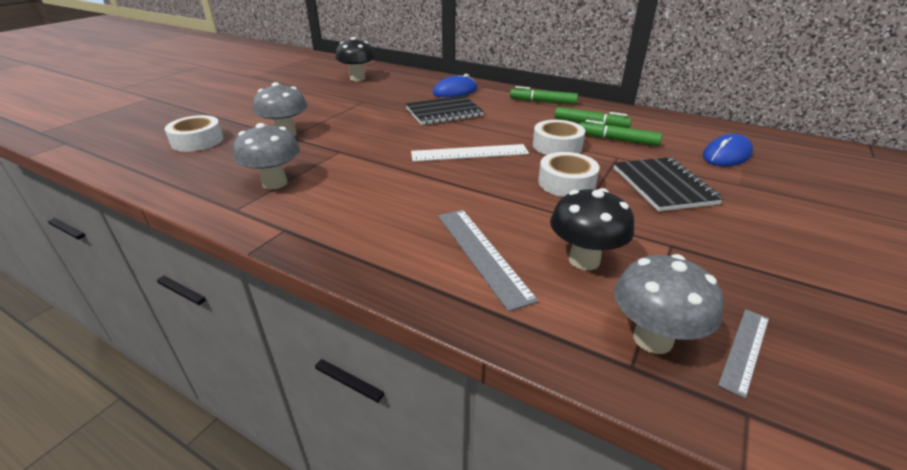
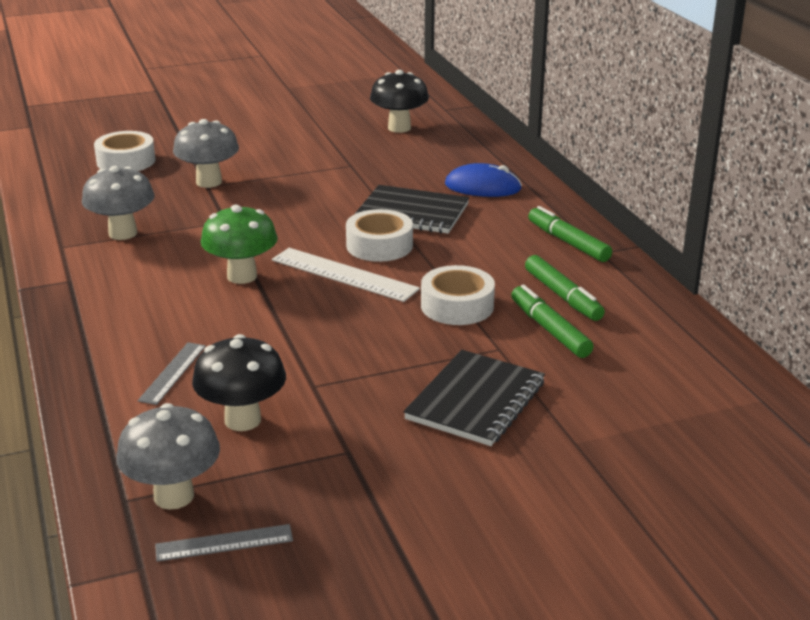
camera: 40 degrees right, 5 degrees down
(411, 177) = (242, 276): none -> green mushroom
(482, 254) = (173, 373): grey ruler -> grey ruler, size x0.60
(566, 183) = (377, 349): white tape -> white tape (379, 245)
(726, 155) = (650, 408): blue mouse -> none

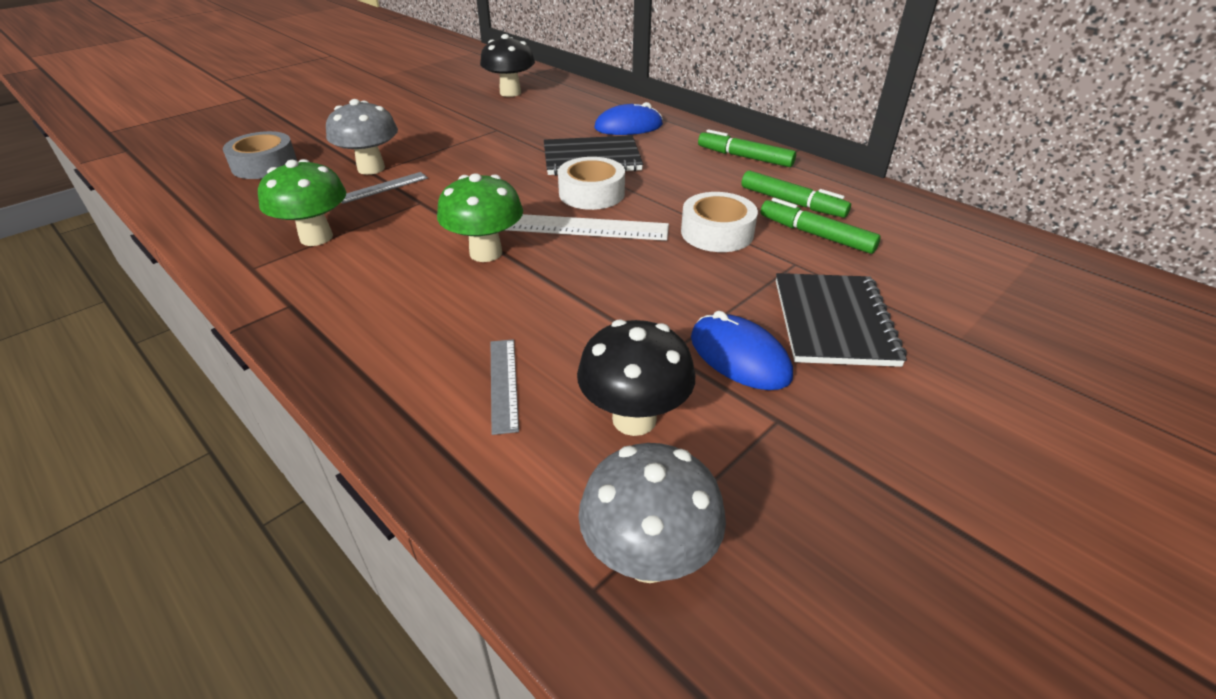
camera: 25 degrees left, 10 degrees up
(123, 233) = (316, 237): grey mushroom -> green mushroom
(126, 161) = (264, 165): white tape -> grey tape
(224, 543) = (771, 606): grey ruler -> grey ruler (383, 187)
(366, 403) = (739, 356): none -> blue mouse

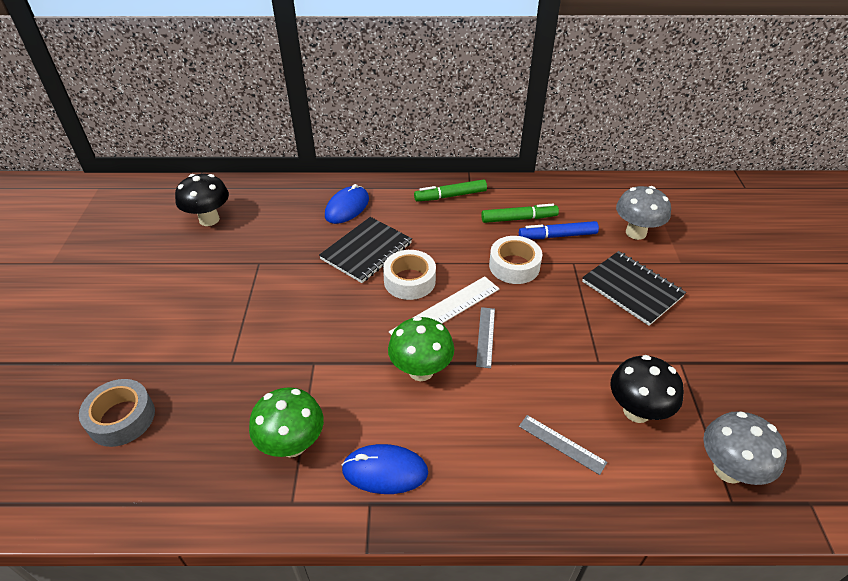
camera: 45 degrees left, 5 degrees up
(371, 168) = (224, 360): grey mushroom -> grey mushroom (636, 232)
(383, 187) = (264, 370): grey ruler -> grey ruler (485, 336)
(739, 356) = (626, 340): blue mouse -> blue mouse (385, 471)
(816, 234) = (557, 236): green marker -> blue marker

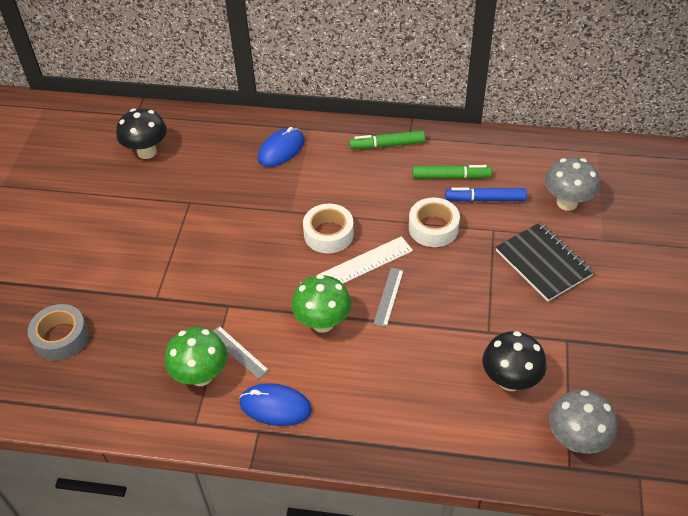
camera: 10 degrees right, 5 degrees up
(366, 251) = (292, 199): black notebook -> none
(562, 444) = (433, 401): grey ruler -> grey ruler (238, 352)

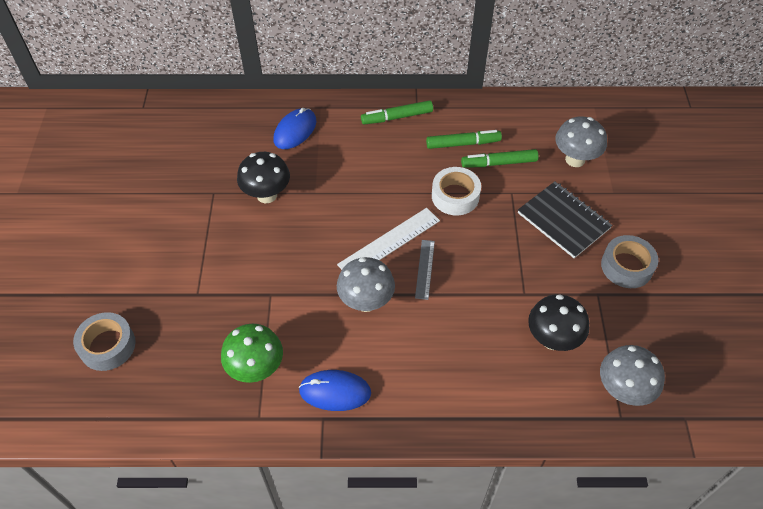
camera: 10 degrees left, 5 degrees up
(147, 152) = (161, 144): black mushroom -> black mushroom (267, 195)
(238, 352) = (289, 340): grey ruler -> none
(322, 323) = (366, 302): green mushroom -> grey mushroom
(328, 234) = (356, 212): white tape -> none
(485, 199) = (499, 163): blue marker -> green marker
(603, 315) = (626, 266): none -> grey tape

